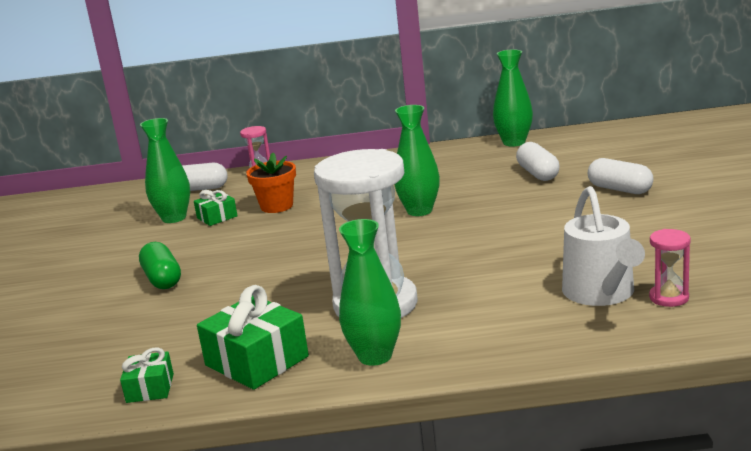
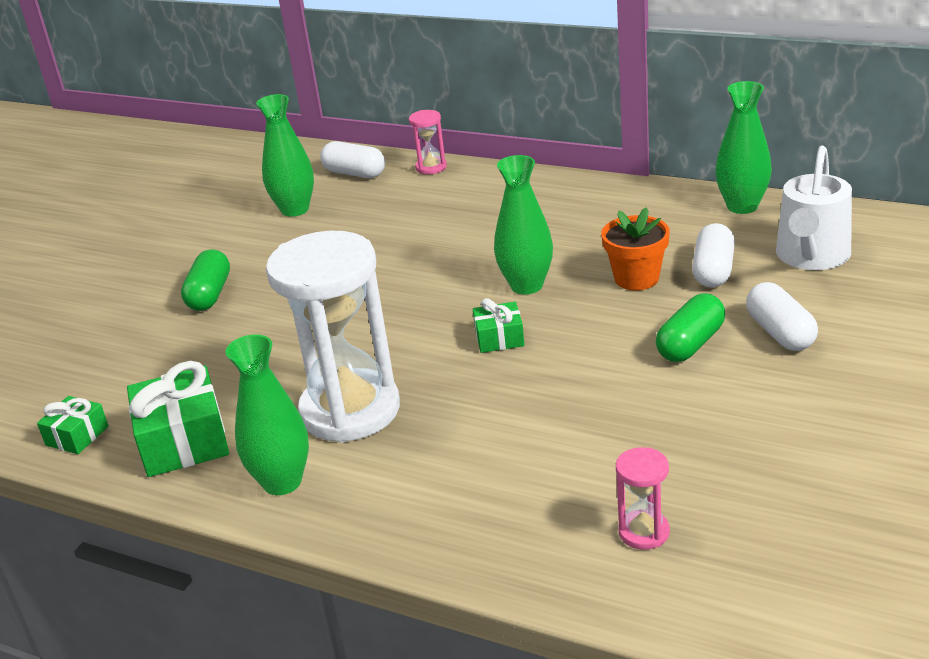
camera: 30 degrees right, 10 degrees up
(217, 217) = (332, 222): green gift -> green gift (499, 338)
(277, 206) = (399, 226): orange flower pot -> orange flower pot (636, 278)
(572, 208) = (690, 344): none -> green capsule
(601, 293) = (580, 492): white watering can -> white watering can (811, 256)

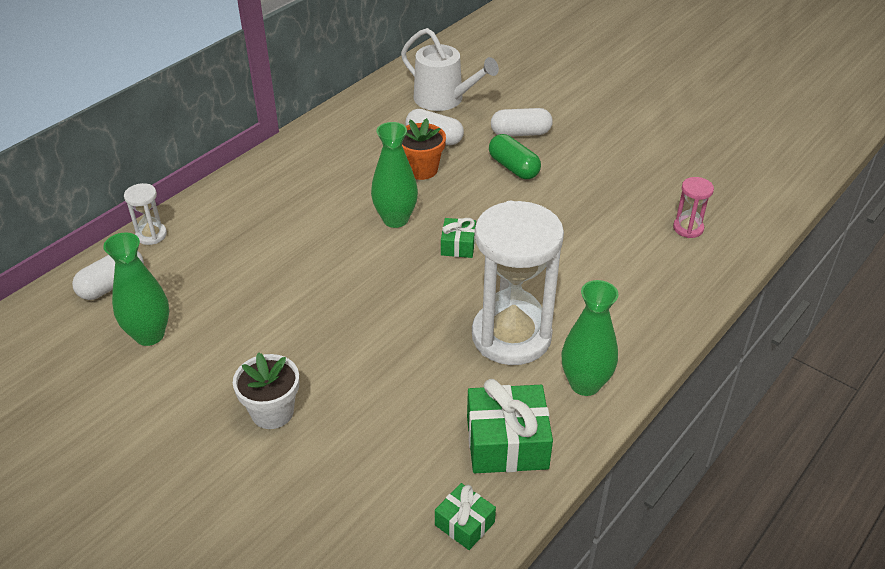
camera: 80 degrees left, 10 degrees up
(210, 294) = (272, 412): green capsule -> white flower pot
(431, 167) = (151, 235): pink hourglass -> white hourglass
(742, 206) = (360, 106): green vase -> none

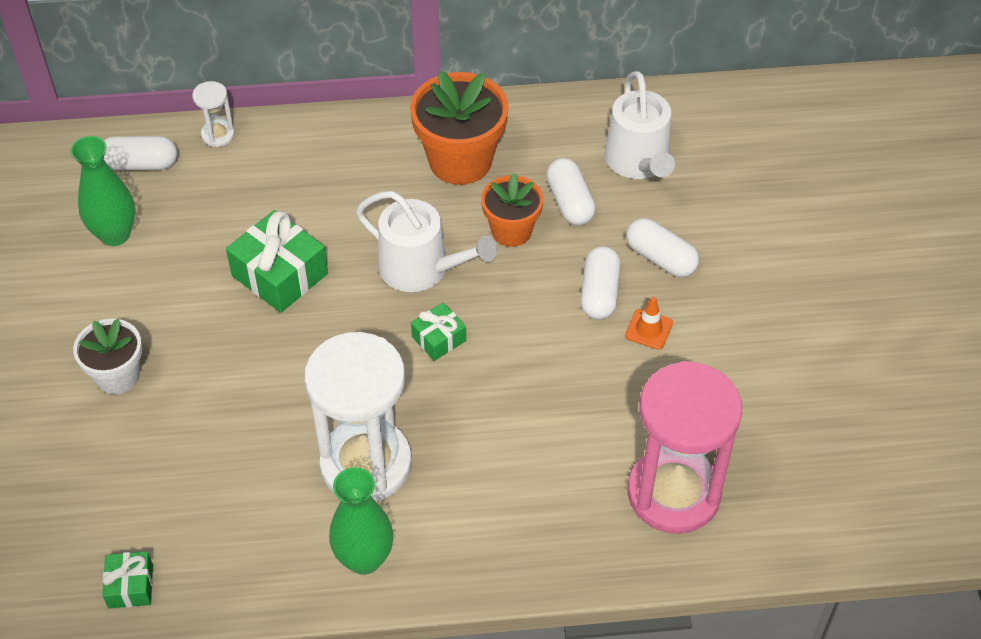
camera: 45 degrees right, 10 degrees up
(340, 155) = (460, 161): none -> orange flower pot
(395, 219) = (421, 268): green vase -> white watering can
(507, 443) = (240, 552): green gift -> green gift (280, 274)
(513, 167) = (599, 293): green capsule -> white capsule
(563, 167) = (649, 329): none -> orange traffic cone
(688, 228) = (673, 493): pink hourglass -> pink hourglass, size x2.35

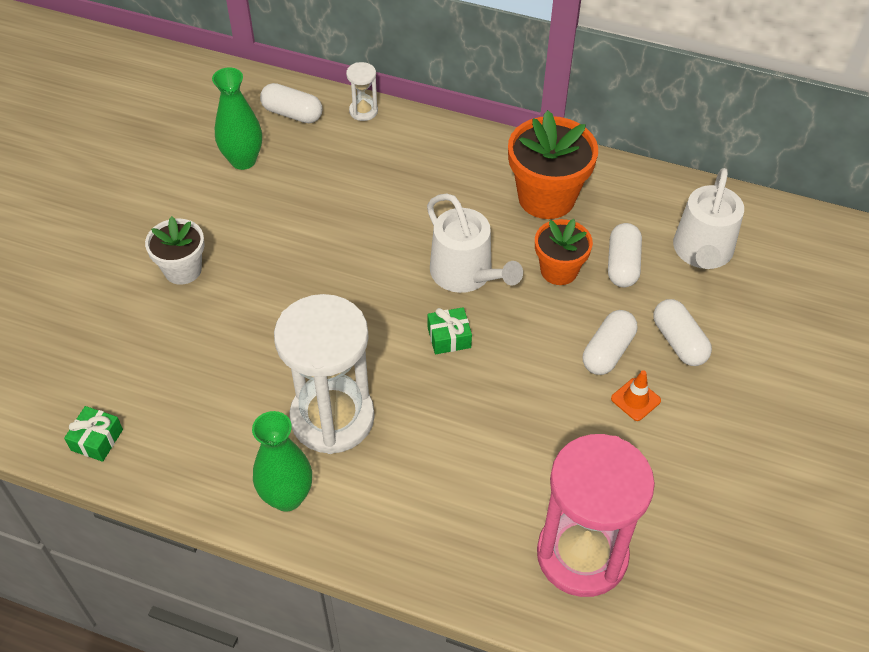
camera: 25 degrees right, 0 degrees up
(280, 274) = (350, 237): green gift -> none

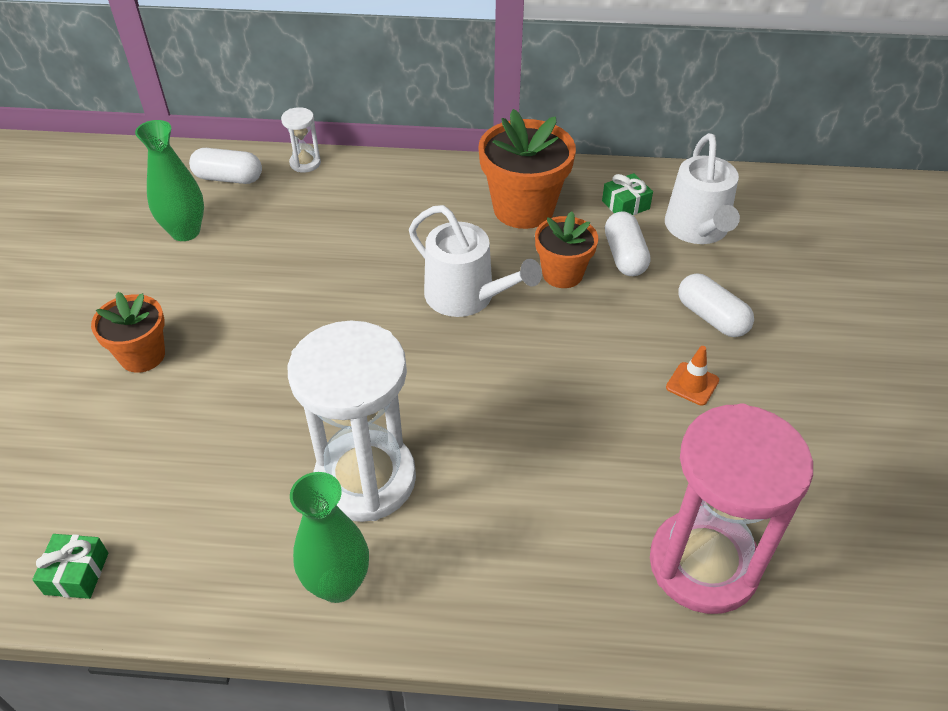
camera: 15 degrees left, 5 degrees down
(182, 270) = (142, 355): white flower pot -> orange flower pot
(449, 337) = (470, 364): green gift -> green gift (625, 205)
(607, 351) = (644, 342): white capsule -> none

